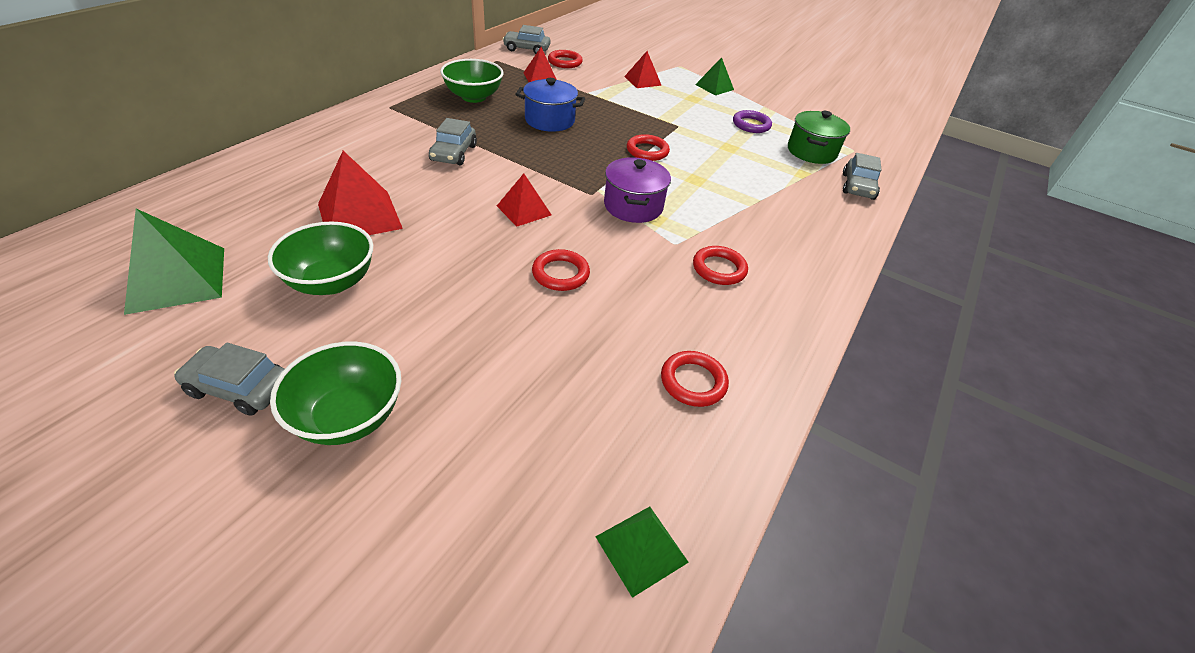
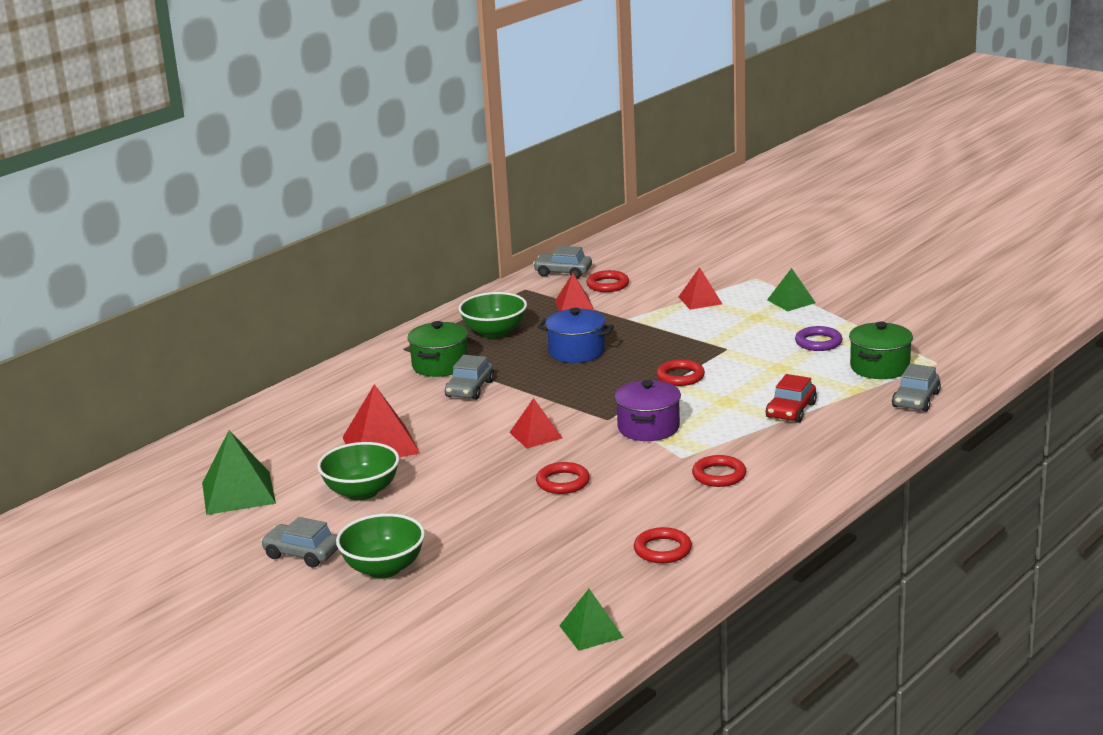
camera: 15 degrees right, 20 degrees down
(424, 126) = (440, 365): none -> green pot
(757, 192) = (791, 410): none -> red car

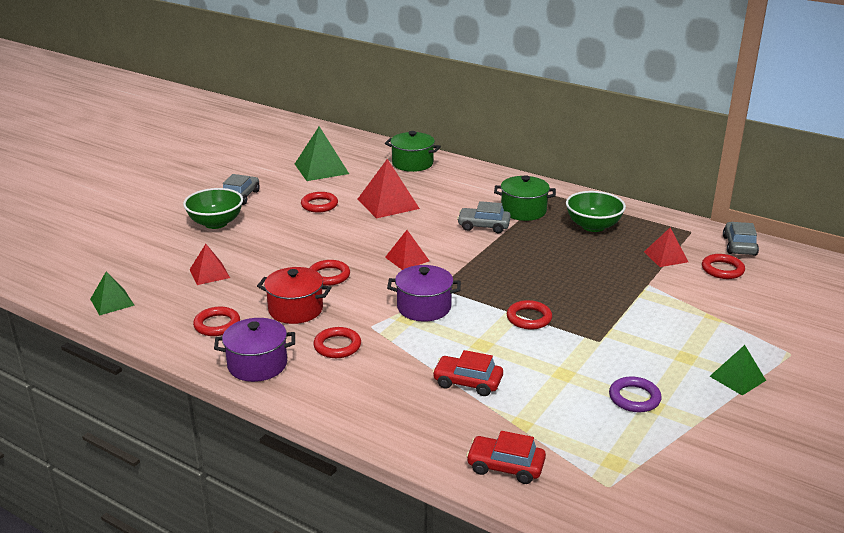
camera: 80 degrees right, 5 degrees up
(361, 492) = (319, 205): green bowl -> red ring
(577, 352) = (567, 265): blue pot -> none
(638, 501) = (295, 309): none -> red pot
(700, 300) = (711, 321): red pyramid -> red pyramid (209, 273)
(751, 520) = (257, 365): none -> purple pot
(879, 367) = (582, 441): green pot -> green pot (412, 163)
(916, 400) = (505, 466): grey car -> red car

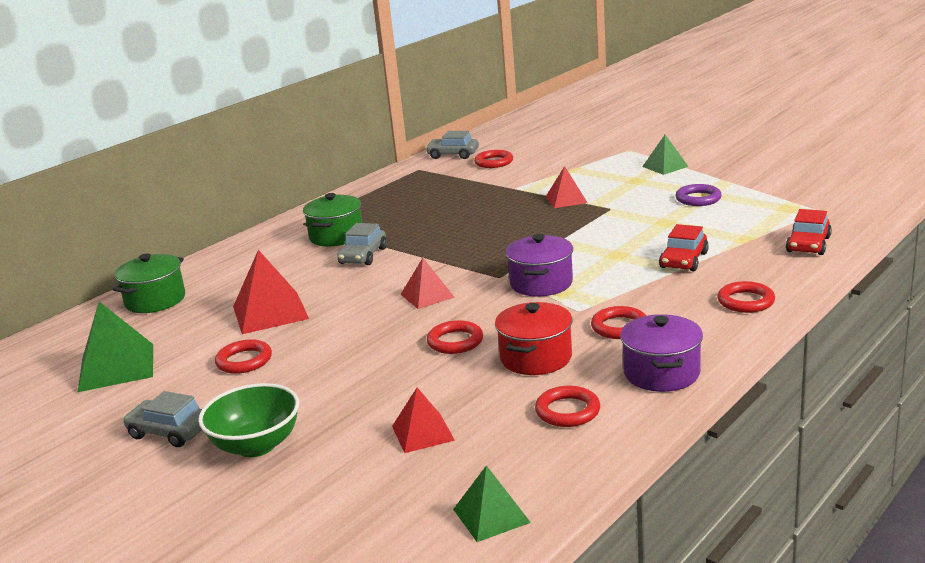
camera: 80 degrees left, 5 degrees down
(529, 318) = (568, 235): red ring -> red ring (746, 301)
(593, 226) = (389, 206): green bowl -> none
(665, 256) = (463, 180): red pyramid -> red pyramid (566, 199)

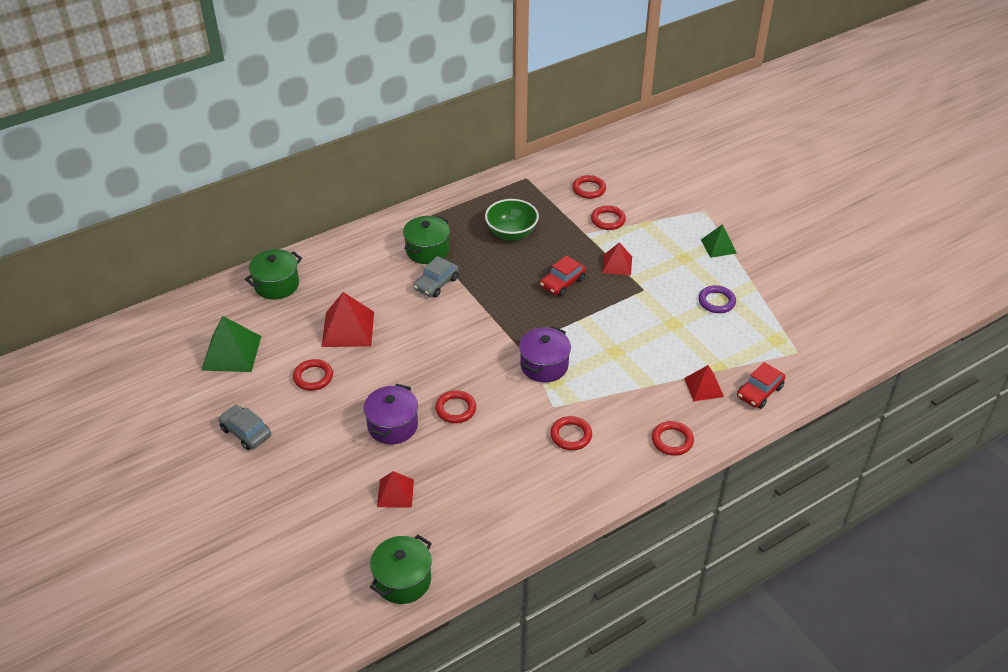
camera: 15 degrees right, 20 degrees up
(256, 445) = (293, 466): green bowl -> green bowl (511, 233)
(427, 296) = (460, 350): red pyramid -> red pyramid (703, 387)
(453, 155) = (562, 165): grey car -> none
(491, 515) = (402, 580): green pyramid -> green pot
(536, 358) = (499, 447): red pot -> none
(567, 411) = (492, 507): red ring -> red ring (608, 220)
(661, 373) = (571, 494): purple pot -> purple pot (392, 426)
(683, 260) = (658, 376): red car -> red car (562, 283)

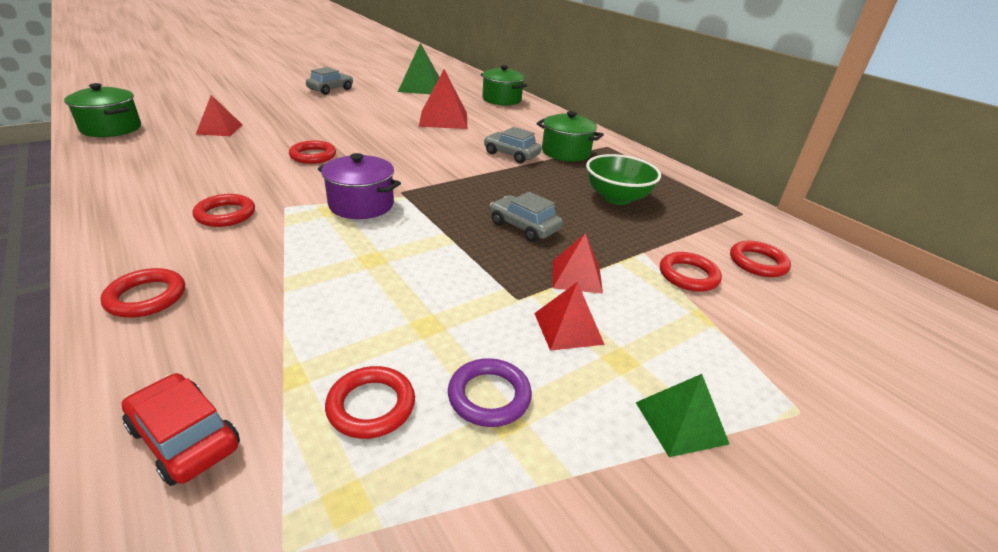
camera: 85 degrees right, 10 degrees down
(313, 377) = (384, 107): red ring -> red ring (371, 406)
(392, 426) = (307, 131): purple pot -> none
(562, 283) = (524, 226): red car -> grey car
(703, 387) = (247, 348): red pyramid -> red pyramid (568, 328)

